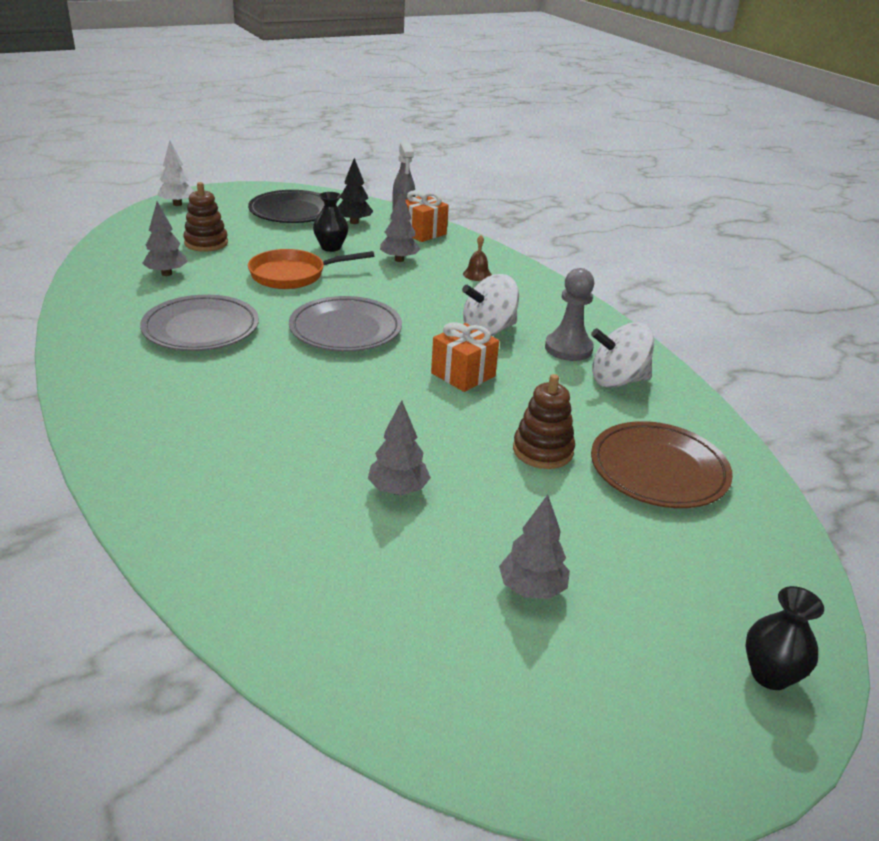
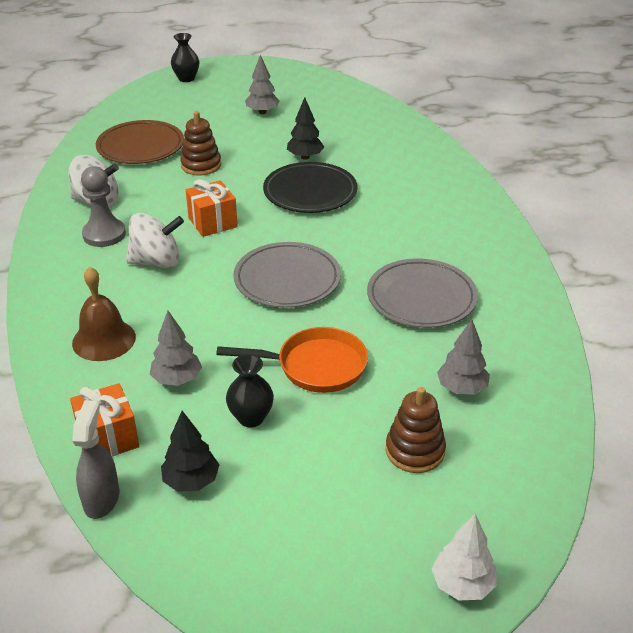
camera: 160 degrees left, 5 degrees up
(293, 212) = (274, 529): black plate -> black plate (310, 192)
(398, 490) = (305, 157): grey tree -> black tree
(477, 274) = (104, 340): brown bell -> brown bell, size x1.81

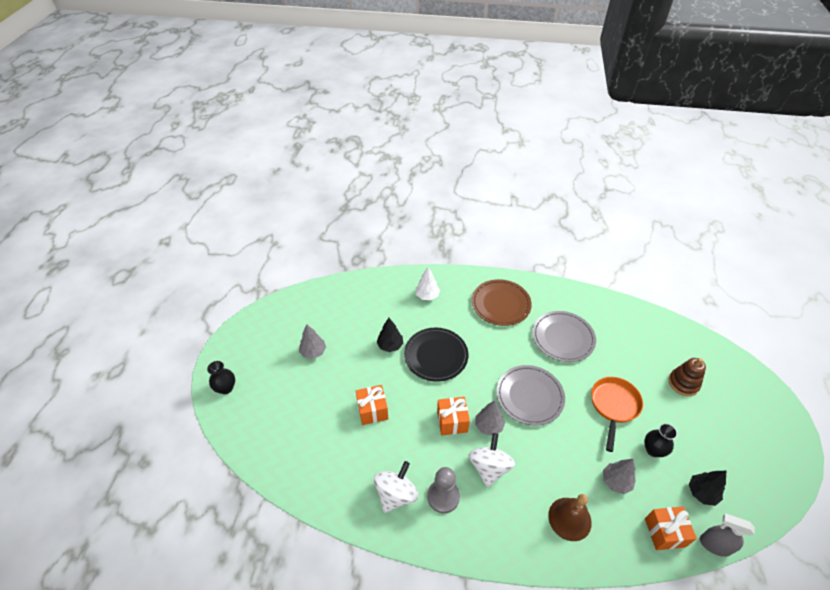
camera: 70 degrees left, 10 degrees up
(140, 147) = (324, 446): brown plate -> brown plate (500, 304)
(201, 165) = (372, 410): brown stacking toy -> orange gift
(461, 388) = (640, 348): grey tree -> grey tree (488, 426)
(462, 584) = (766, 395): white tree -> white tree (427, 296)

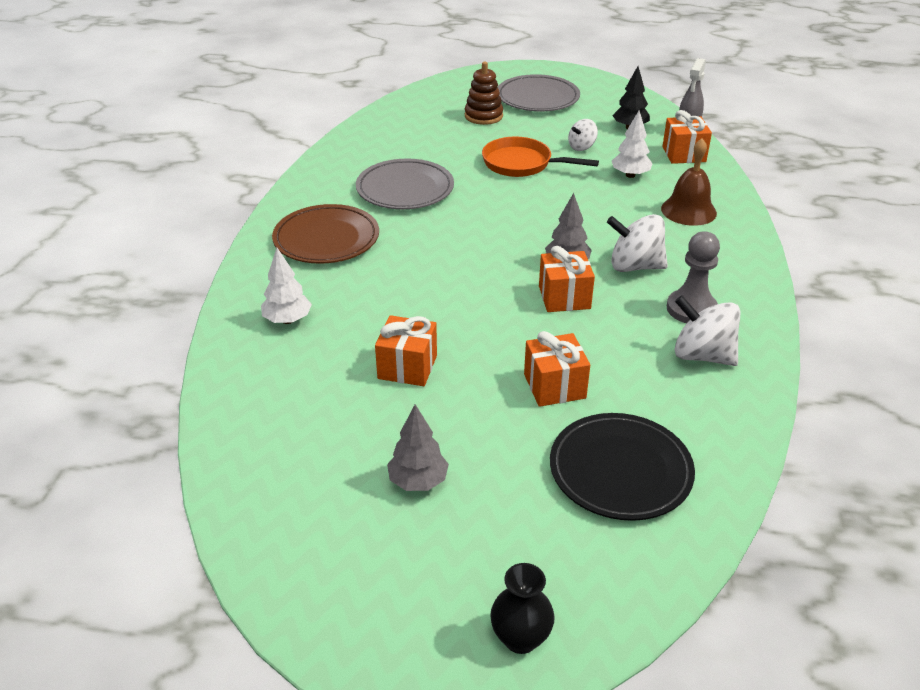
camera: 90 degrees left, 10 degrees down
(390, 345) = (407, 367): black tree -> orange gift
(436, 356) = (434, 311): black plate -> black plate (620, 471)
(529, 396) = (511, 225): grey plate -> grey plate (537, 98)
(616, 481) = (630, 175): grey tree -> white tree
(653, 450) = (581, 147): black vase -> white spinning top

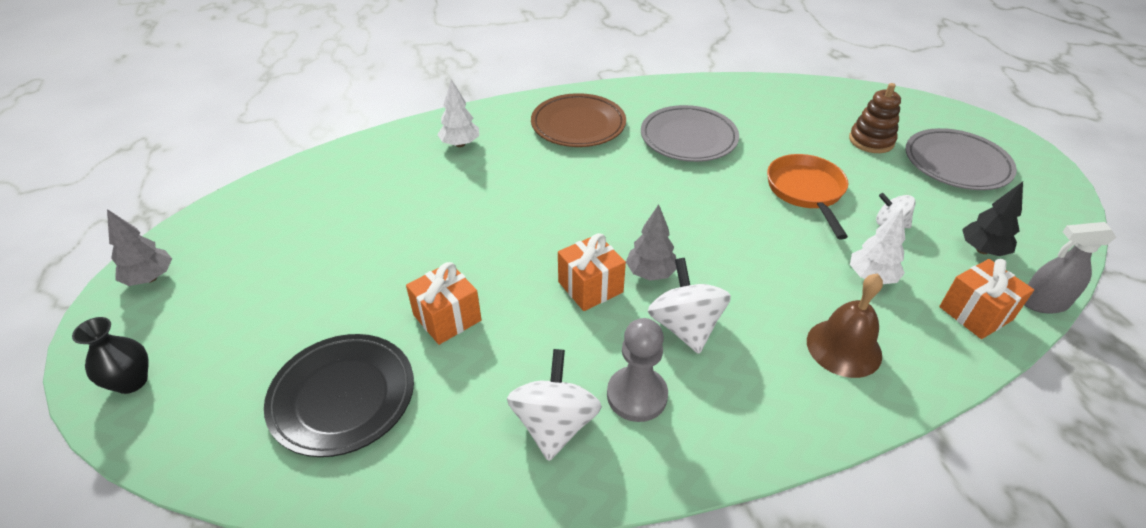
camera: 65 degrees right, 5 degrees up
(407, 367) = (432, 221): orange gift -> none
(418, 481) = (295, 271): grey tree -> grey tree (150, 278)

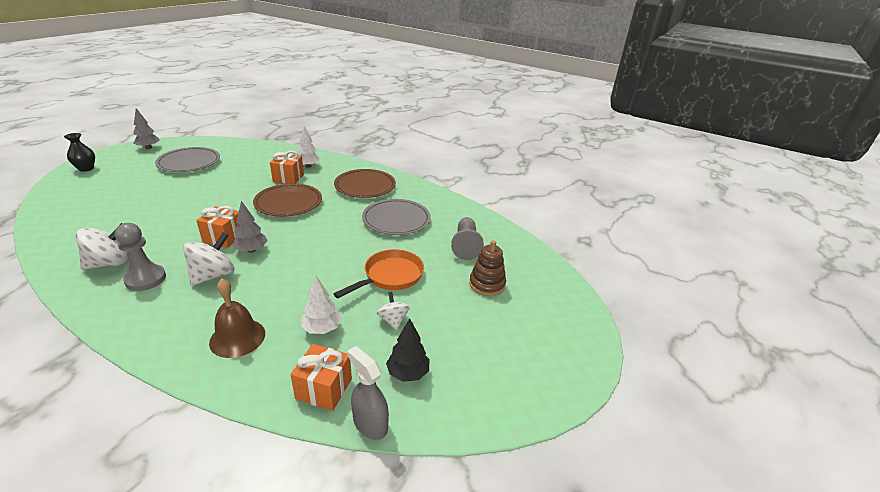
camera: 45 degrees right, 10 degrees down
(342, 397) = (100, 209): black plate -> none
(447, 318) = (170, 211): orange gift -> orange gift (288, 178)
(553, 199) = (288, 203): none -> brown plate
(788, 120) = (466, 246): none -> grey pawn
(956, 164) = (511, 331): grey plate -> grey plate (189, 163)

